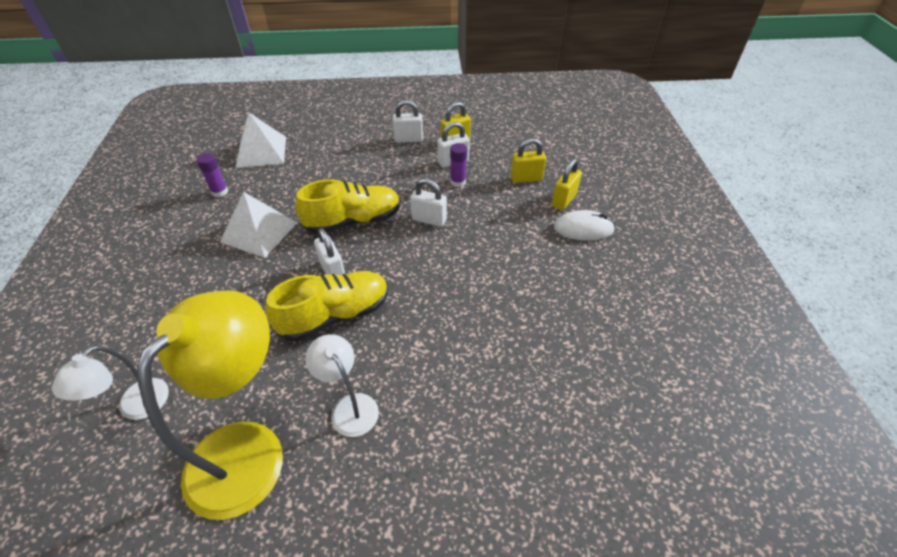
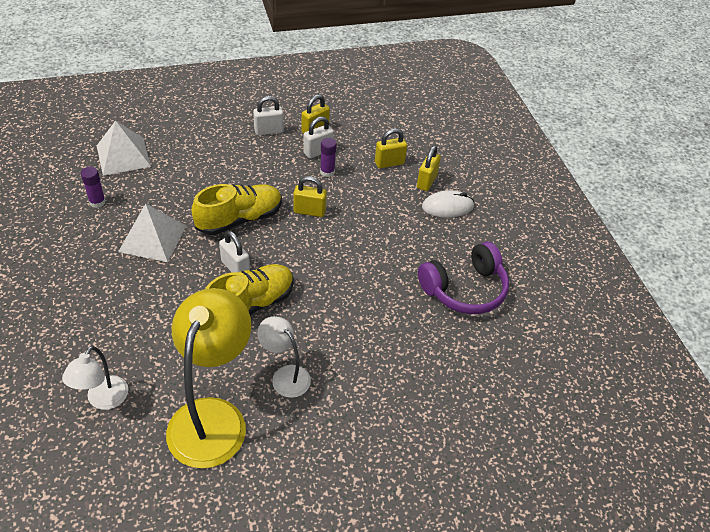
camera: 15 degrees left, 0 degrees up
(429, 220) = (309, 211): white padlock -> yellow padlock
(590, 325) = (465, 289): none -> purple headphones

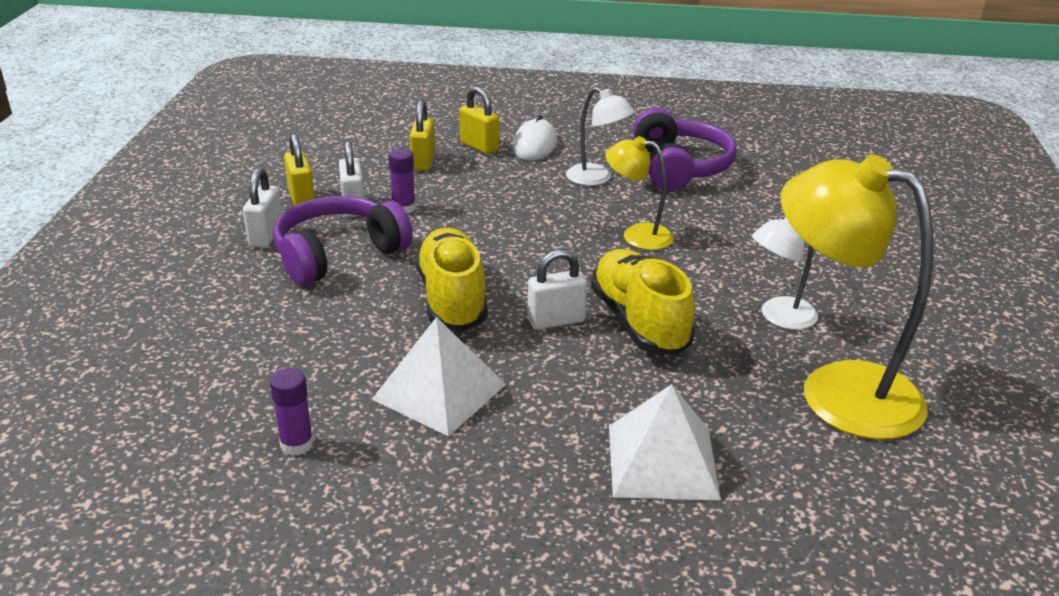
camera: 65 degrees left, 15 degrees down
(103, 400) = (783, 497): white lamp -> white lamp (596, 178)
(123, 156) = (189, 394): white pyramid -> white pyramid (662, 461)
(263, 162) = (338, 254): none -> purple headphones
(309, 211) = (476, 238): yellow padlock -> none
(352, 284) = (637, 235): none -> yellow lamp

